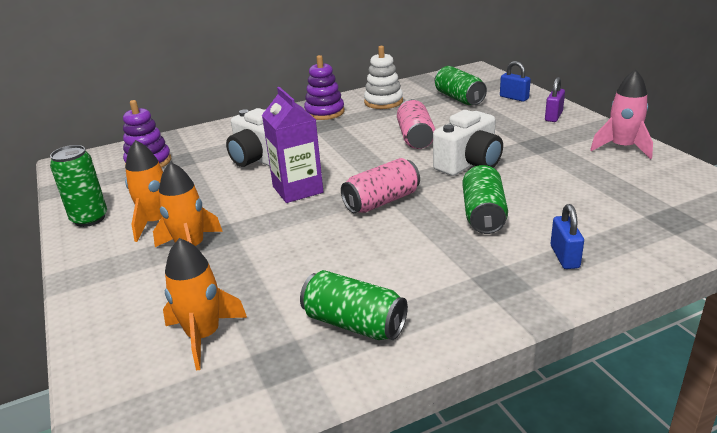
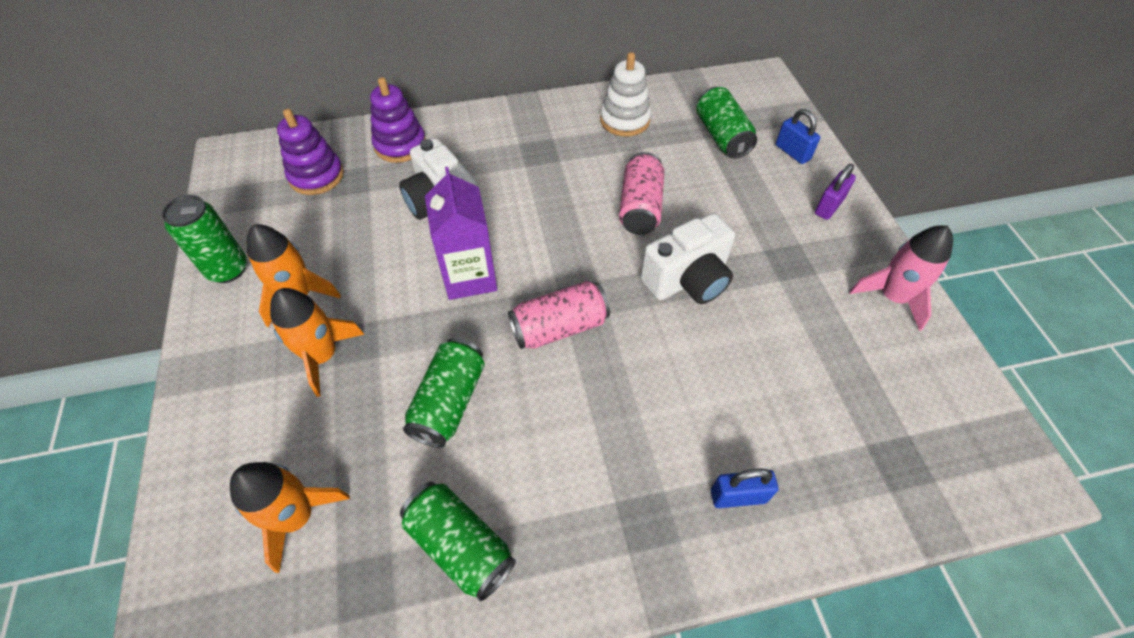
camera: 10 degrees right, 25 degrees up
(324, 112) = (546, 125): purple stacking toy -> purple stacking toy (400, 145)
(483, 214) = (670, 387): green can -> green can (449, 402)
(564, 257) = (738, 496): blue padlock -> blue padlock turned 75 degrees clockwise

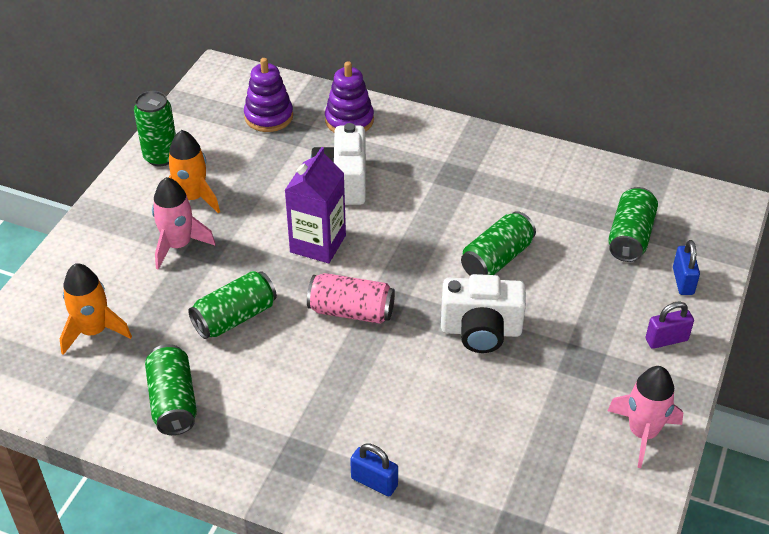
camera: 35 degrees right, 10 degrees down
(322, 356) = (178, 245): orange rocket -> pink rocket
(624, 120) = (554, 183): white stacking toy -> none
(640, 207) = (497, 259): pink can -> green can

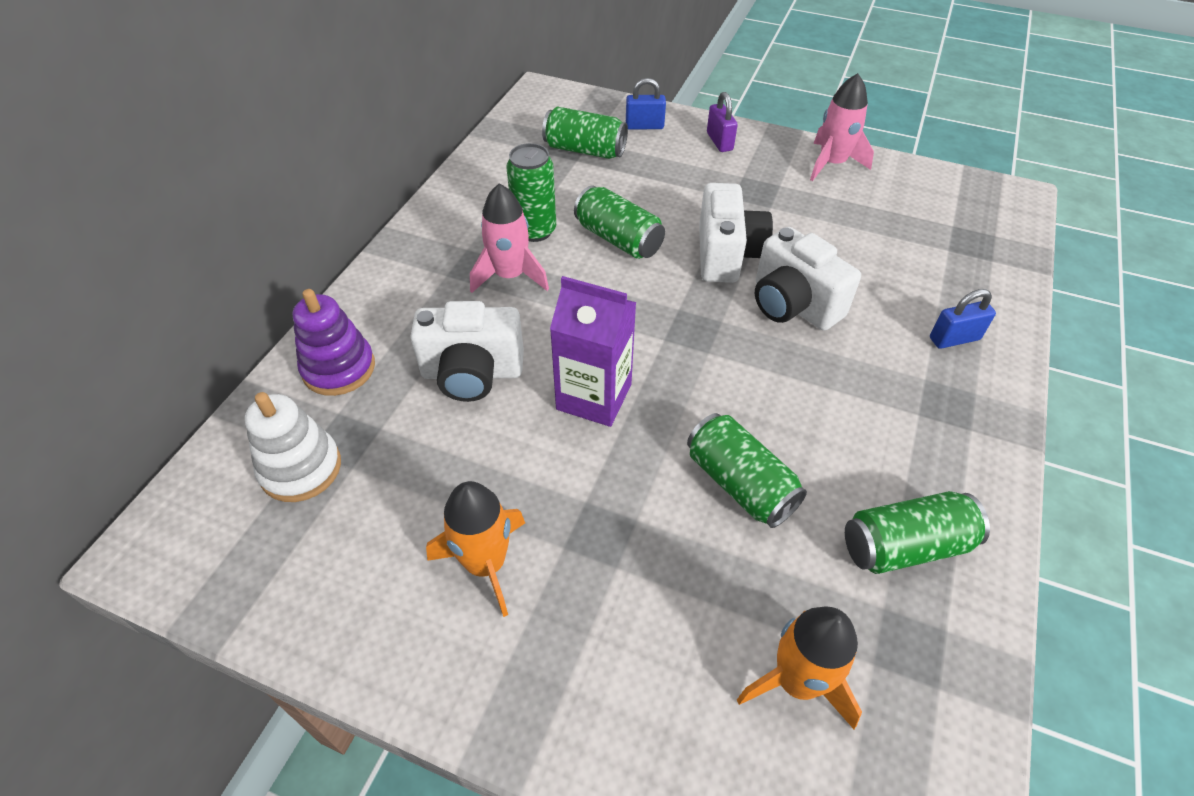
camera: 90 degrees left, 5 degrees up
(161, 157) = (369, 627): green can -> green can (535, 230)
(178, 245) = (596, 573): pink rocket -> pink rocket (510, 276)
(268, 117) = (301, 468): purple stacking toy -> white stacking toy
(351, 311) = (712, 361): pink can -> none
(374, 482) = (954, 339): blue padlock -> blue padlock turned 45 degrees clockwise
(416, 370) = (793, 305): none -> white camera

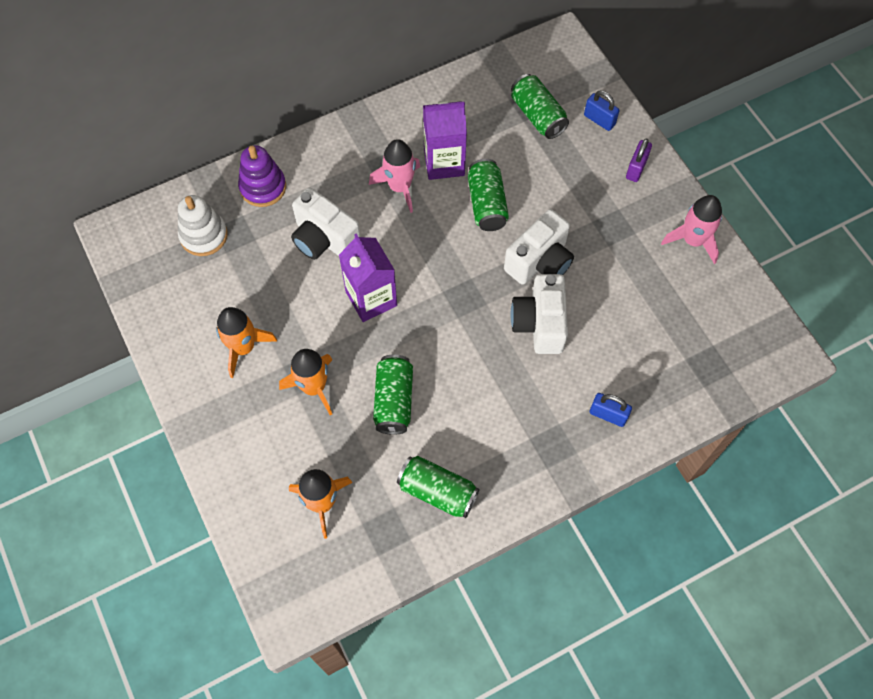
camera: 40 degrees right, 15 degrees up
(535, 230) = (444, 163): green can -> purple carton
(629, 542) = (314, 387): none -> orange rocket

